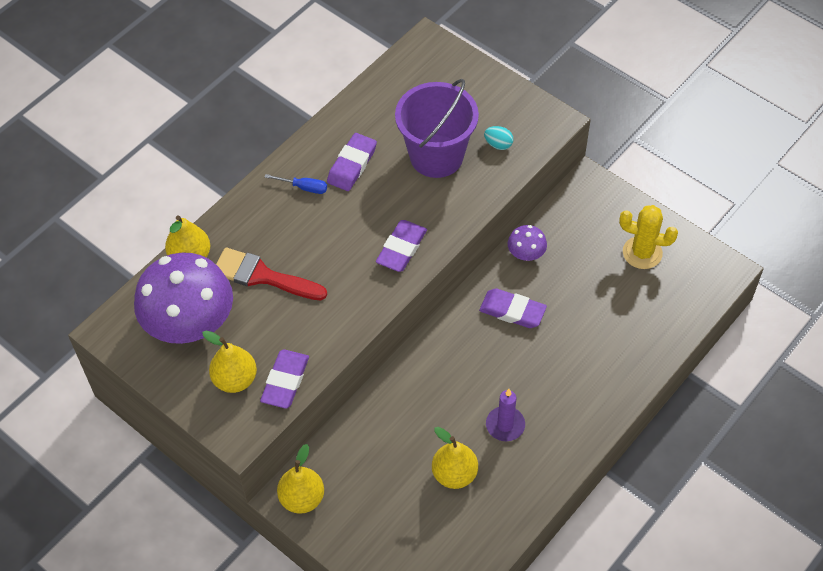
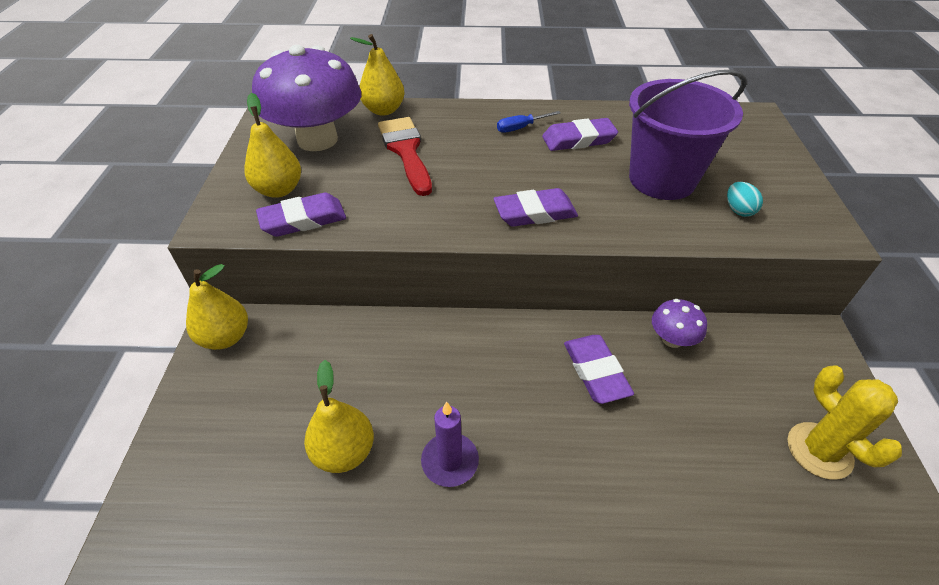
camera: 50 degrees right, 10 degrees down
(304, 187) = (520, 128): blue screwdriver -> blue screwdriver turned 90 degrees clockwise

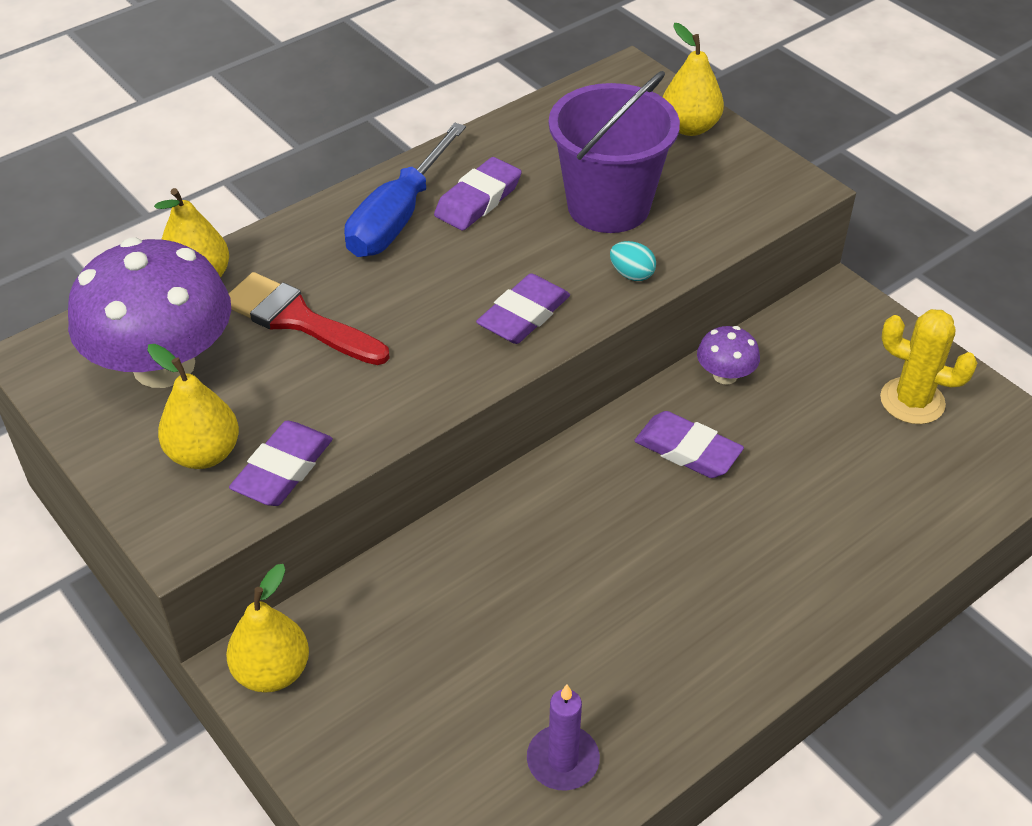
camera: 40 degrees left, 0 degrees up
(344, 452) = (537, 679): yellow pear -> yellow pear (689, 127)
(450, 461) = (641, 616): purple candle -> purple candle (563, 760)
(520, 128) = (398, 217): blue screwdriver -> blue screwdriver, size x2.19
(738, 210) = (707, 204): turquoise egg -> turquoise egg (631, 274)

